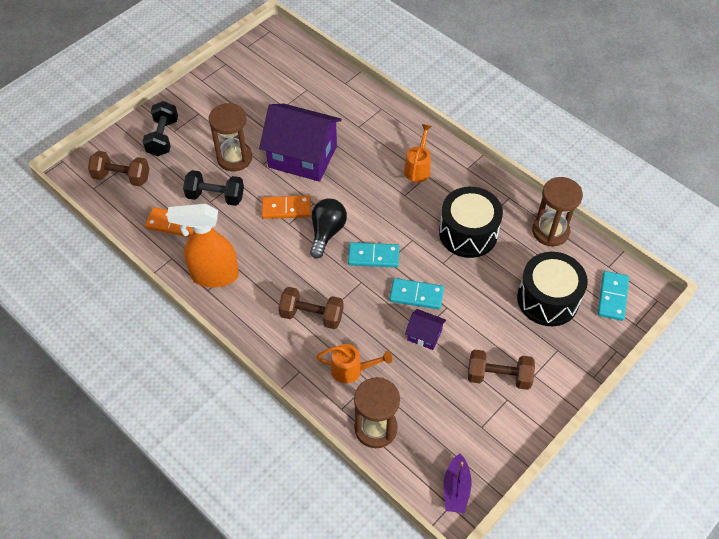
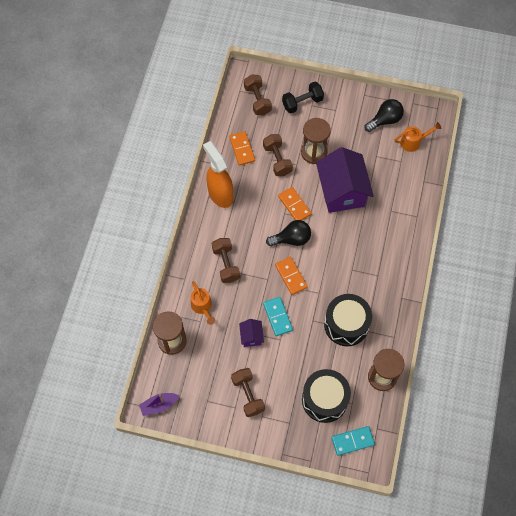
camera: 60 degrees right, 10 degrees up
(215, 196) = (277, 160): black dumbbell -> brown dumbbell
(247, 78) = (385, 120): none -> black light bulb
(373, 256) = (291, 276): turquoise domino -> orange domino
(418, 168) = (380, 266): orange watering can -> orange watering can (413, 142)

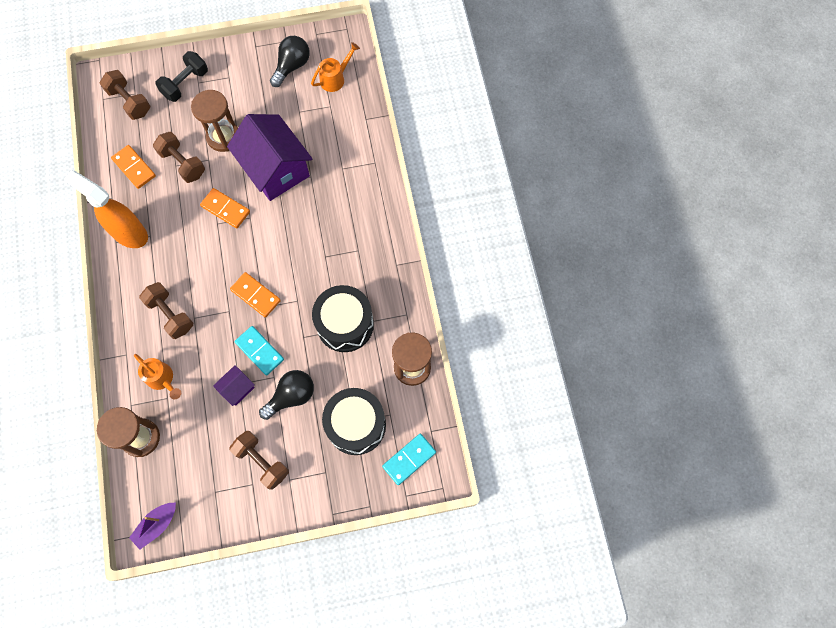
camera: 25 degrees left, 5 degrees up
(251, 336) = (237, 388): purple house -> purple house turned 75 degrees clockwise
(291, 239) = (238, 250): black light bulb -> black light bulb (291, 396)

